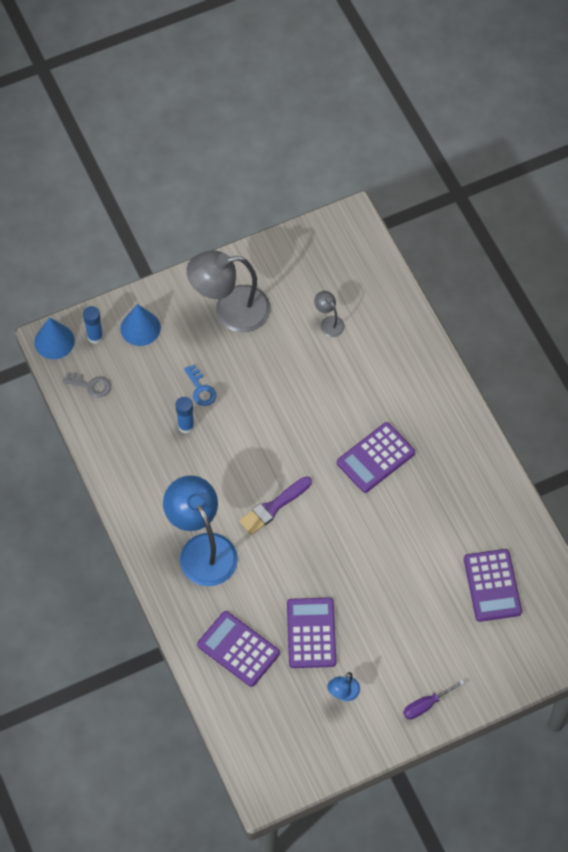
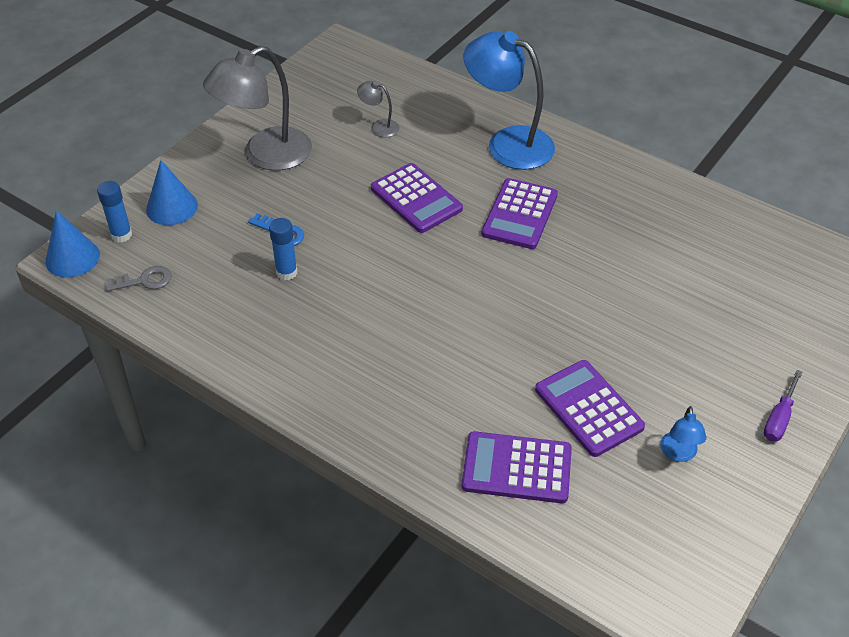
camera: 30 degrees left, 15 degrees down
(202, 549) = (392, 382): blue lamp -> blue lamp (508, 143)
(273, 507) = (445, 304): purple brush -> none
(492, 585) = (738, 271): purple calculator -> purple calculator (416, 199)

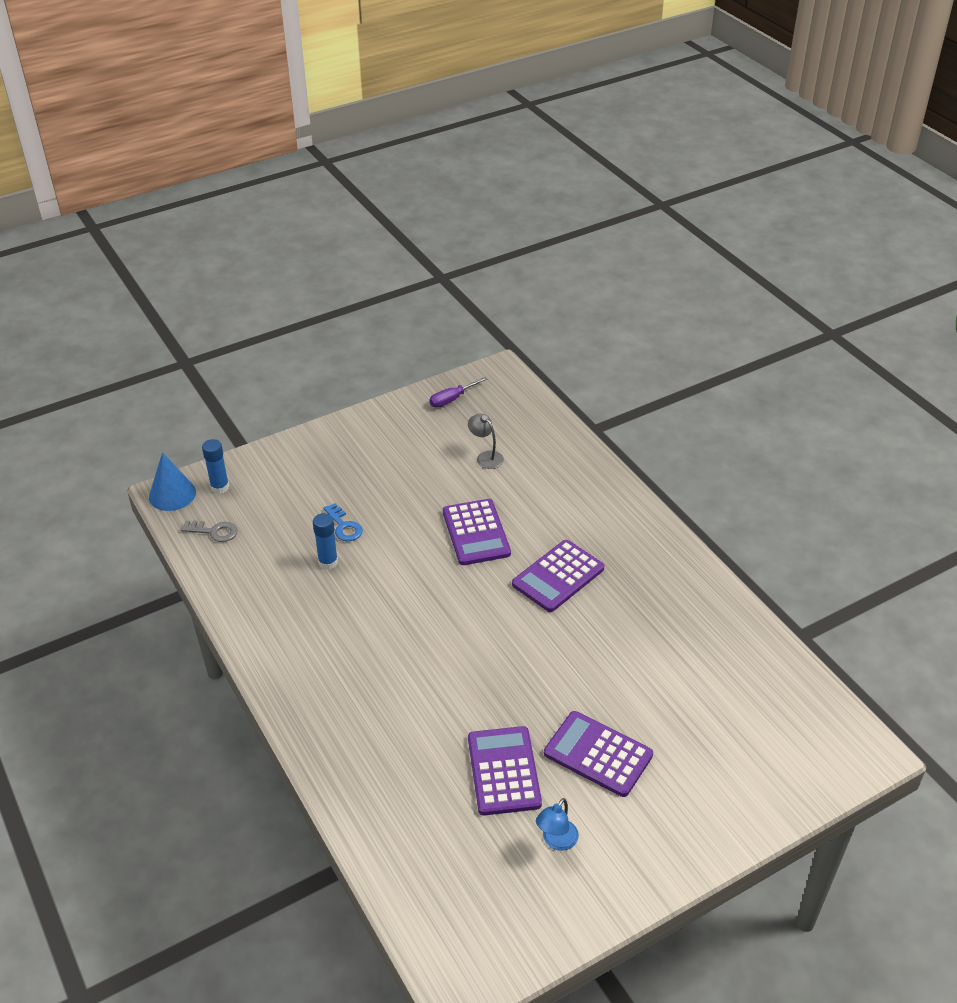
camera: 25 degrees right, 5 degrees down
(172, 207) = (272, 476): blue cone -> none
(265, 155) = (374, 454): grey lamp -> none
(508, 143) = (590, 507): blue lamp -> none
(516, 468) = (408, 798): purple calculator -> purple calculator (598, 754)
(779, 419) = (670, 846): purple screwdriver -> purple screwdriver (451, 399)

